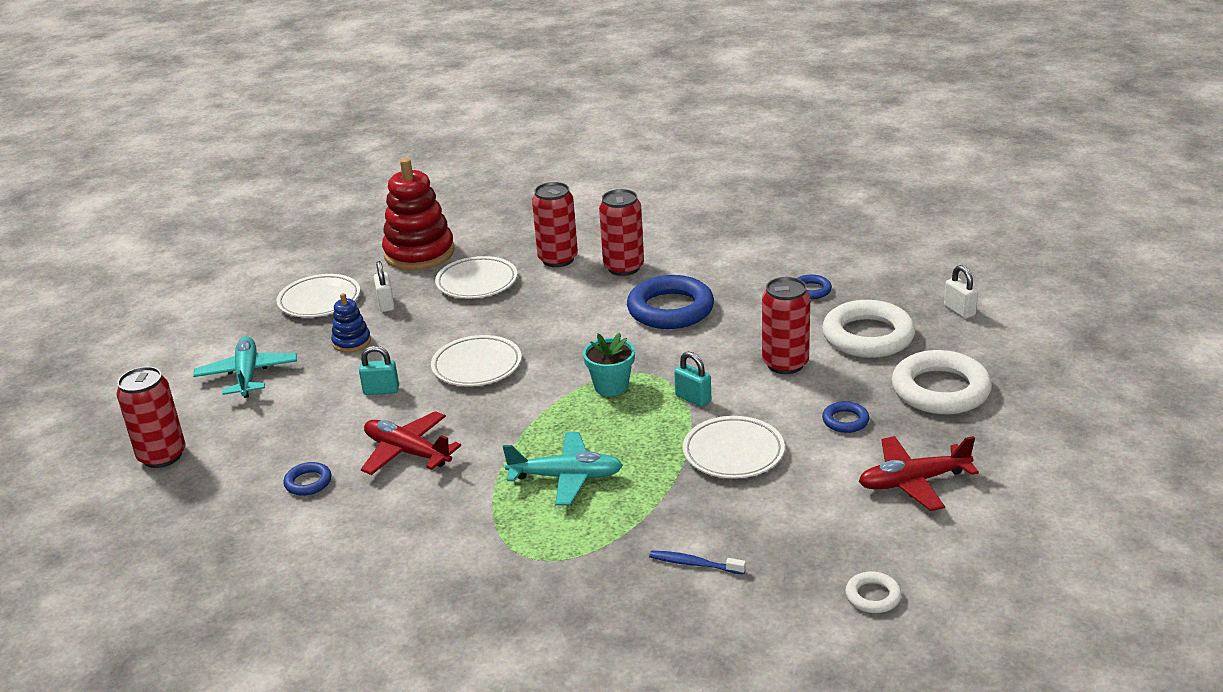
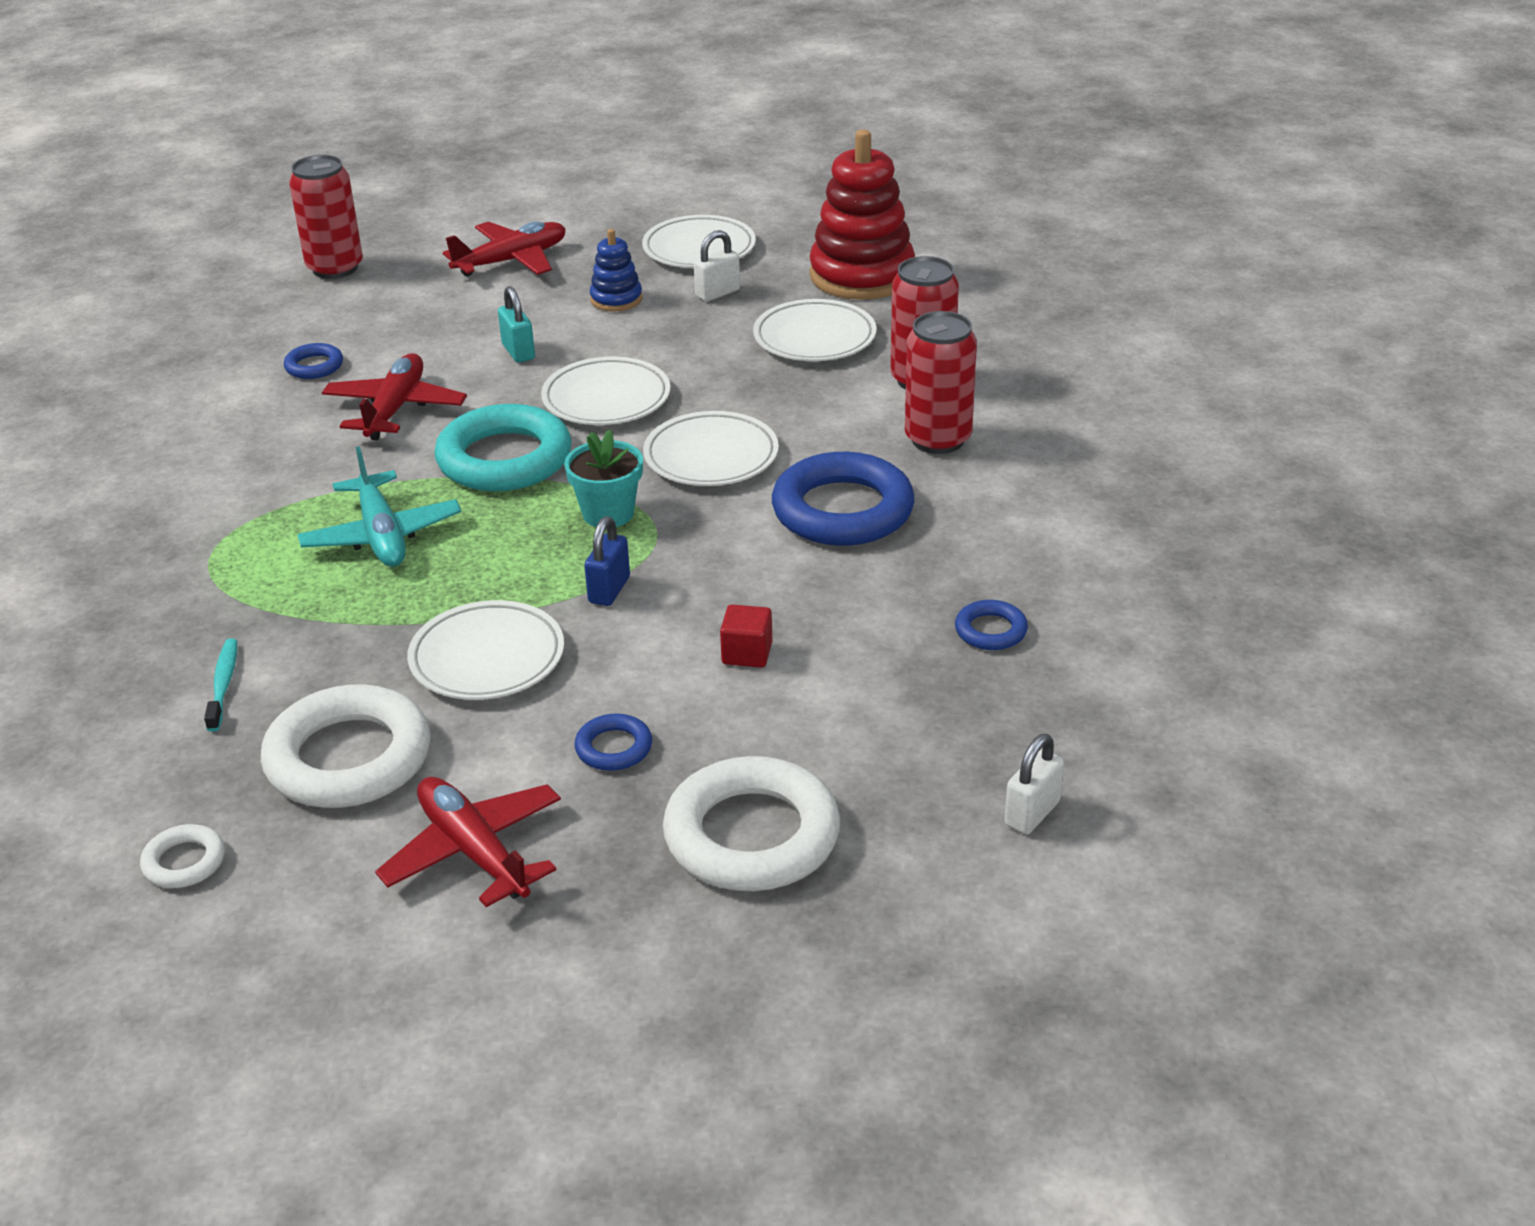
camera: 65 degrees right, 5 degrees up
(247, 375) = (511, 261): turquoise plane -> red plane
(515, 415) = (504, 459): none -> turquoise ring
(578, 340) = (711, 456): none -> white plate
(693, 398) = (609, 590): turquoise padlock -> blue padlock
(694, 564) = (223, 684): blue toothbrush -> turquoise toothbrush
(785, 364) = (747, 653): red can -> red cube
(868, 336) = (879, 722): white ring -> white ring (348, 758)

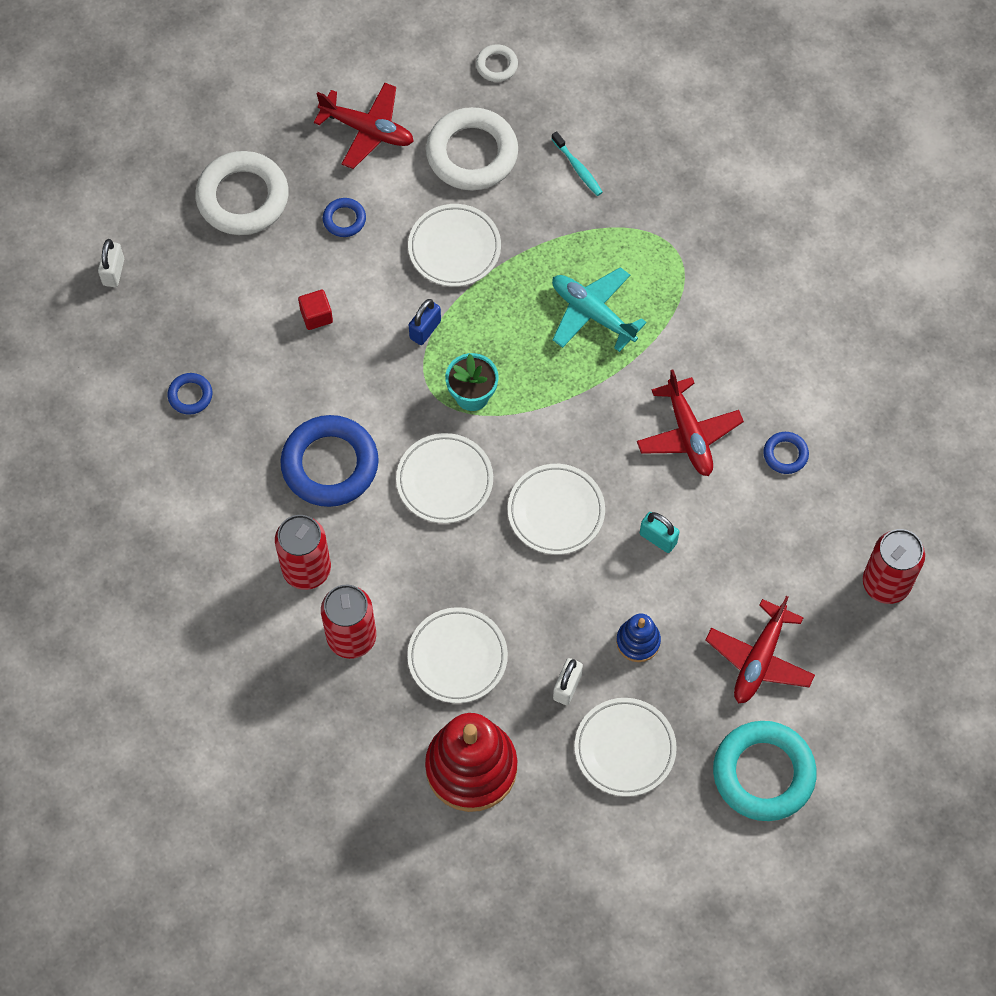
camera: 150 degrees right, 30 degrees up
(504, 459) = (575, 416): turquoise ring -> turquoise ring (763, 773)
(609, 590) = (425, 330): blue padlock -> blue padlock turned 45 degrees clockwise

